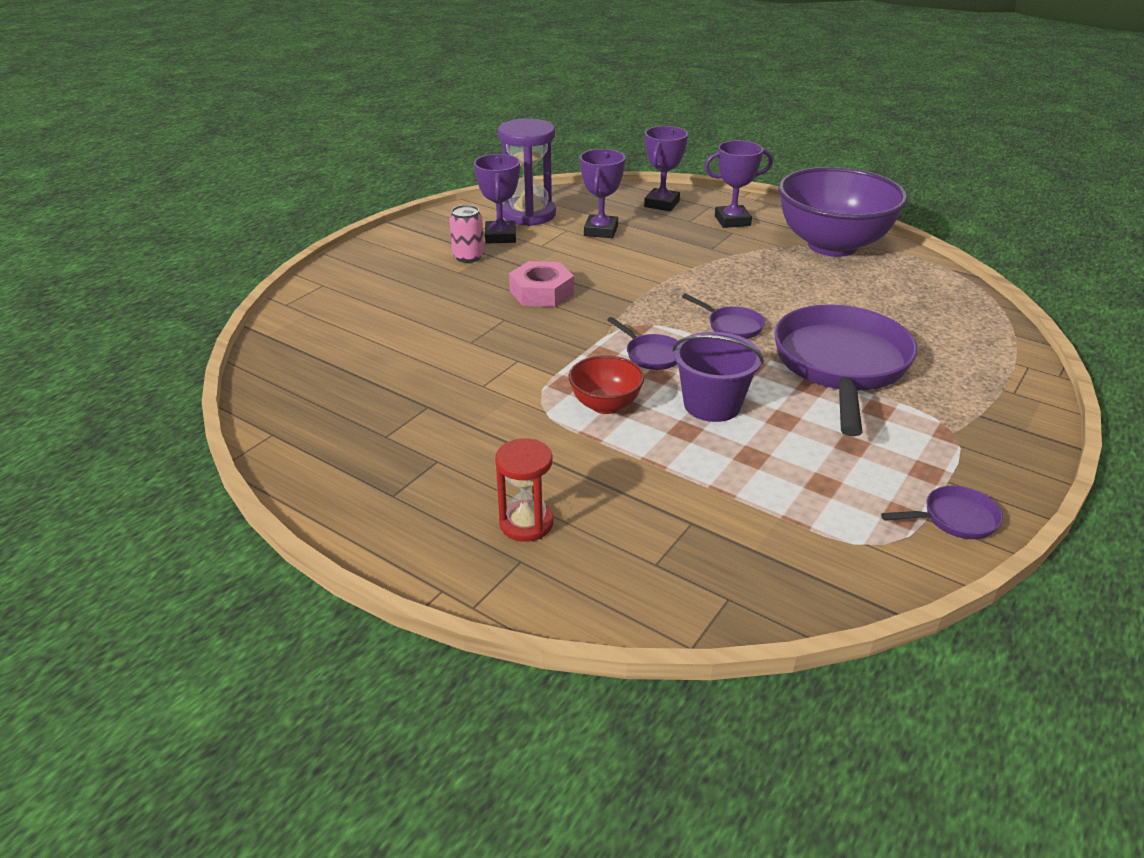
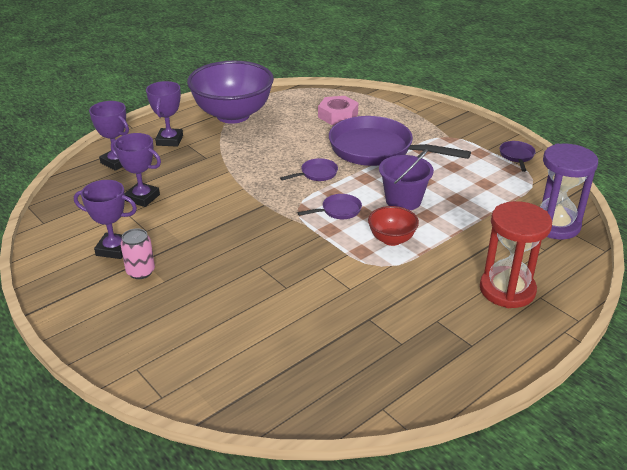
camera: 75 degrees left, 0 degrees up
(526, 523) = (507, 290): red hourglass -> red hourglass, size x1.65
(528, 214) = (81, 228): purple hourglass -> purple hourglass (555, 225)
(541, 292) = (227, 242): pink nut -> pink nut (338, 115)

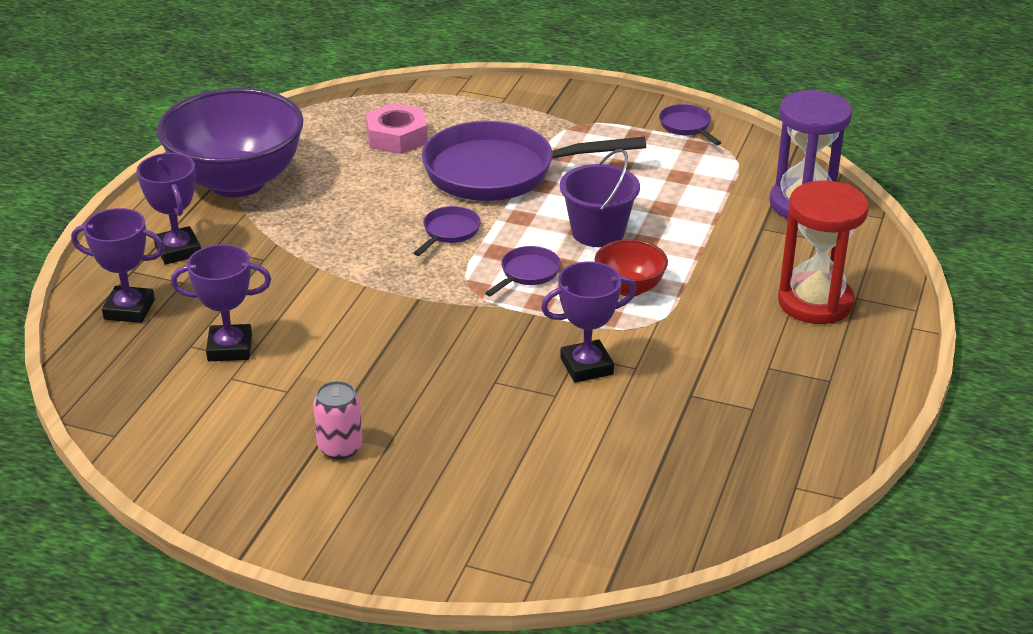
camera: 30 degrees left, 0 degrees up
(114, 249) = (267, 432): purple trophy -> purple trophy (586, 366)

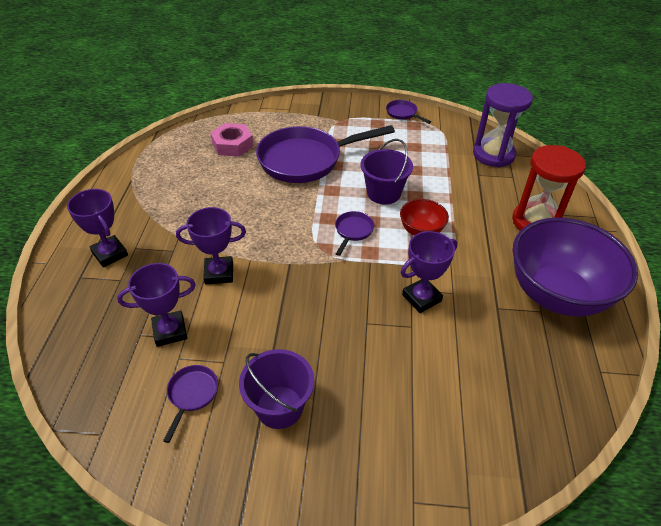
camera: 15 degrees left, 10 degrees up
(129, 309) = (85, 311): purple trophy -> purple trophy (219, 273)
(237, 182) = (137, 193): purple bowl -> purple bowl (557, 294)
(340, 447) = (279, 407): pink can -> purple bucket
(449, 232) = (291, 208): purple pan -> purple pan (192, 395)

